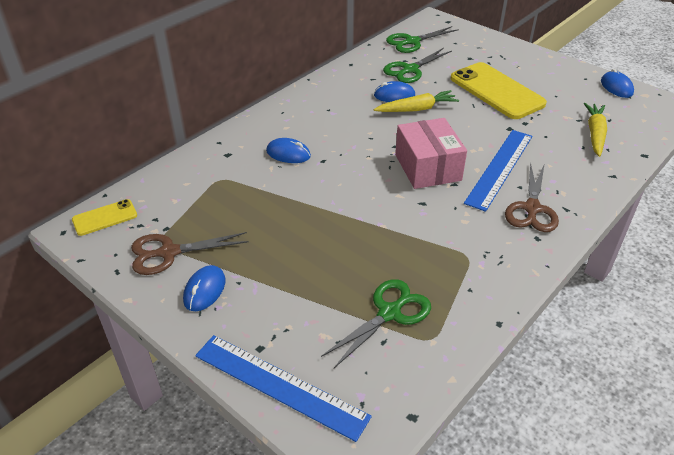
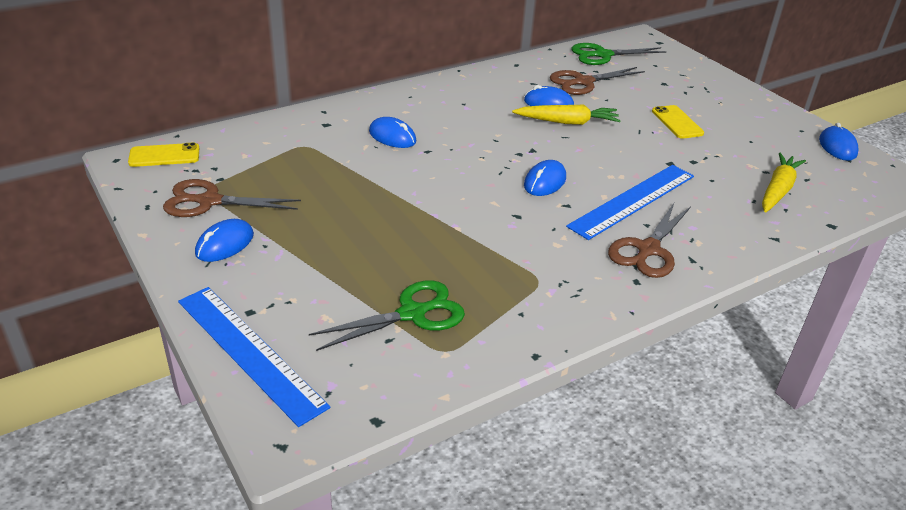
camera: 15 degrees right, 5 degrees down
(410, 70) = (583, 82): green scissors -> brown scissors
(427, 167) = (545, 182): pink box -> blue mouse
(496, 91) = (677, 122): yellow phone -> yellow phone, size x0.50

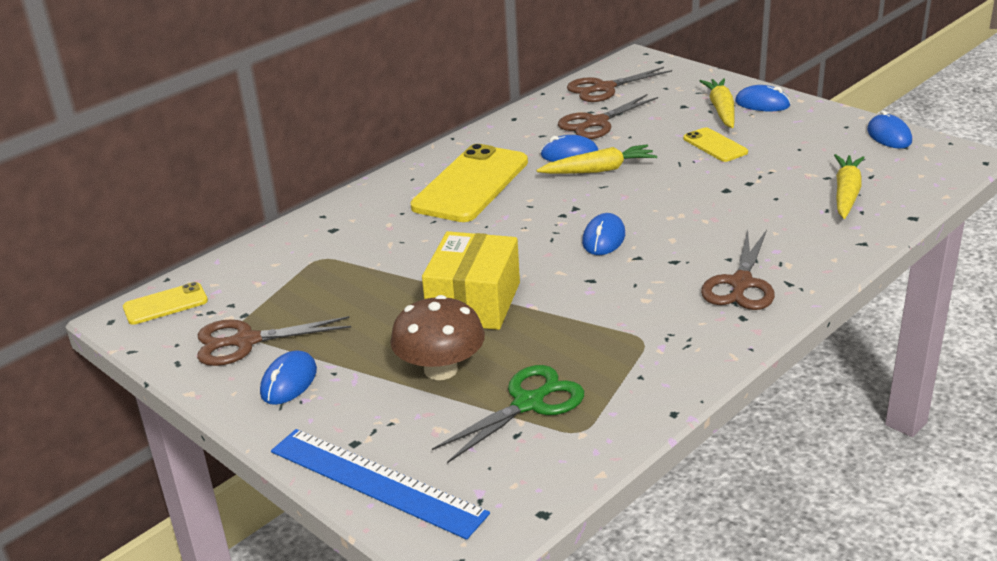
camera: 10 degrees left, 5 degrees down
(353, 264) = (440, 369): none -> brown mushroom
(392, 137) = (415, 227): blue mouse -> blue mouse (762, 104)
(409, 212) = (474, 302): none -> yellow box
(455, 111) = (471, 184): none -> yellow phone
(603, 55) = (604, 88): green scissors -> brown scissors
(632, 200) = (703, 237): blue ruler -> none
(695, 93) = (721, 110): none -> yellow carrot

